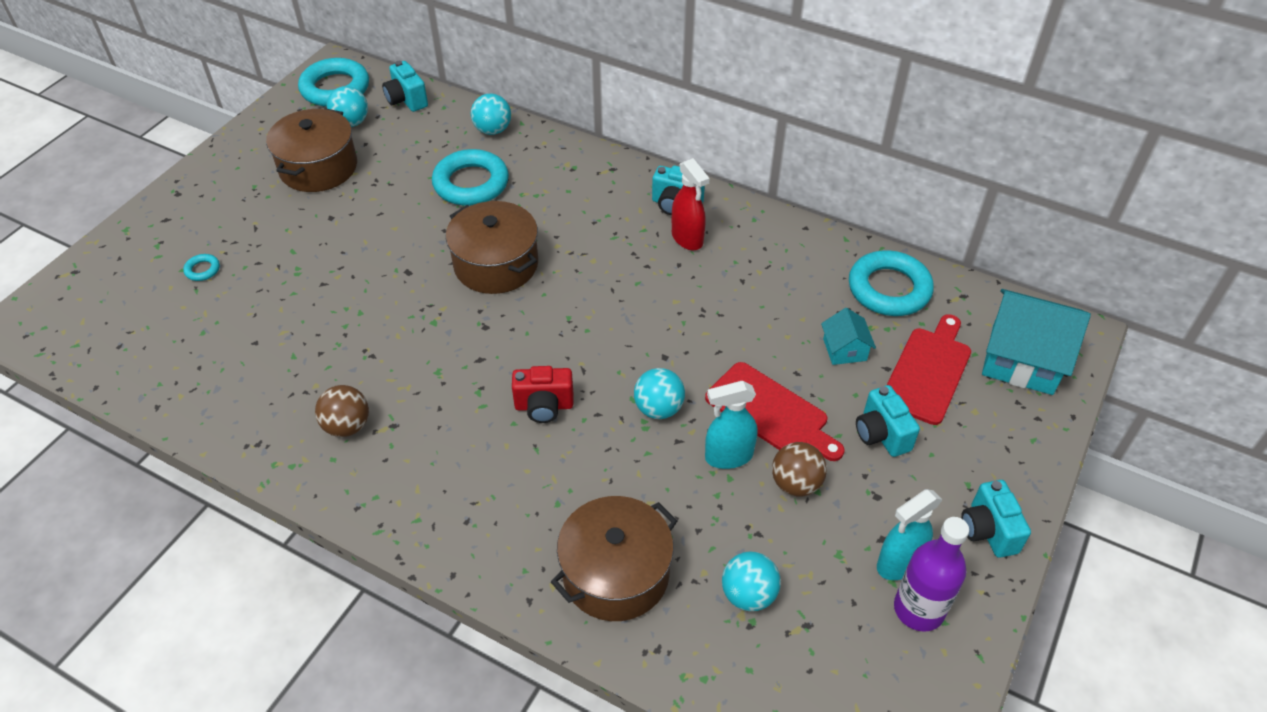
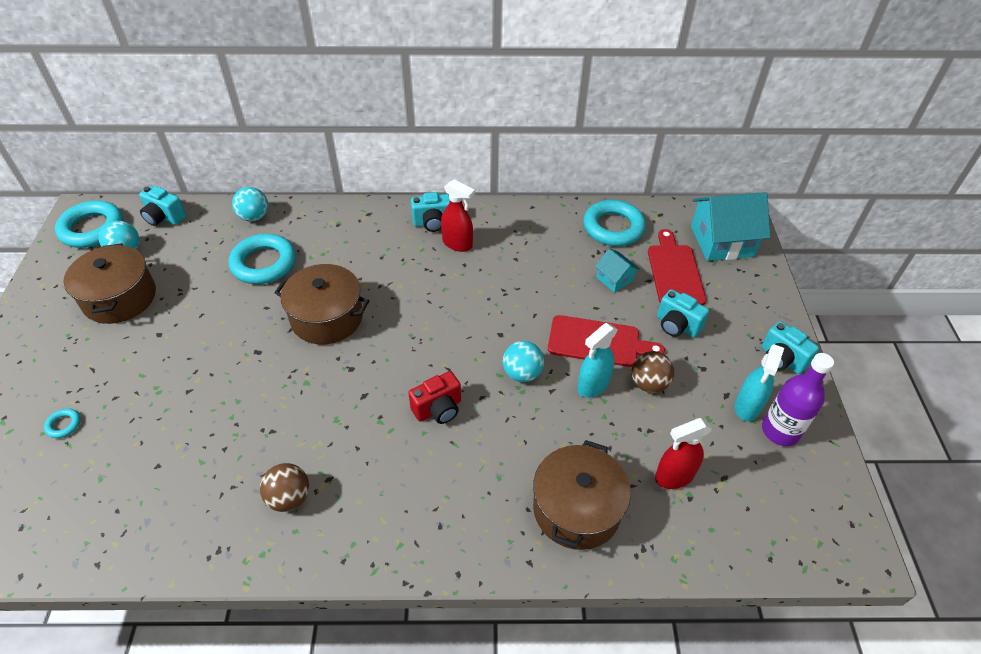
camera: 30 degrees left, 0 degrees up
(748, 594) = (673, 476): turquoise ball -> red spray bottle

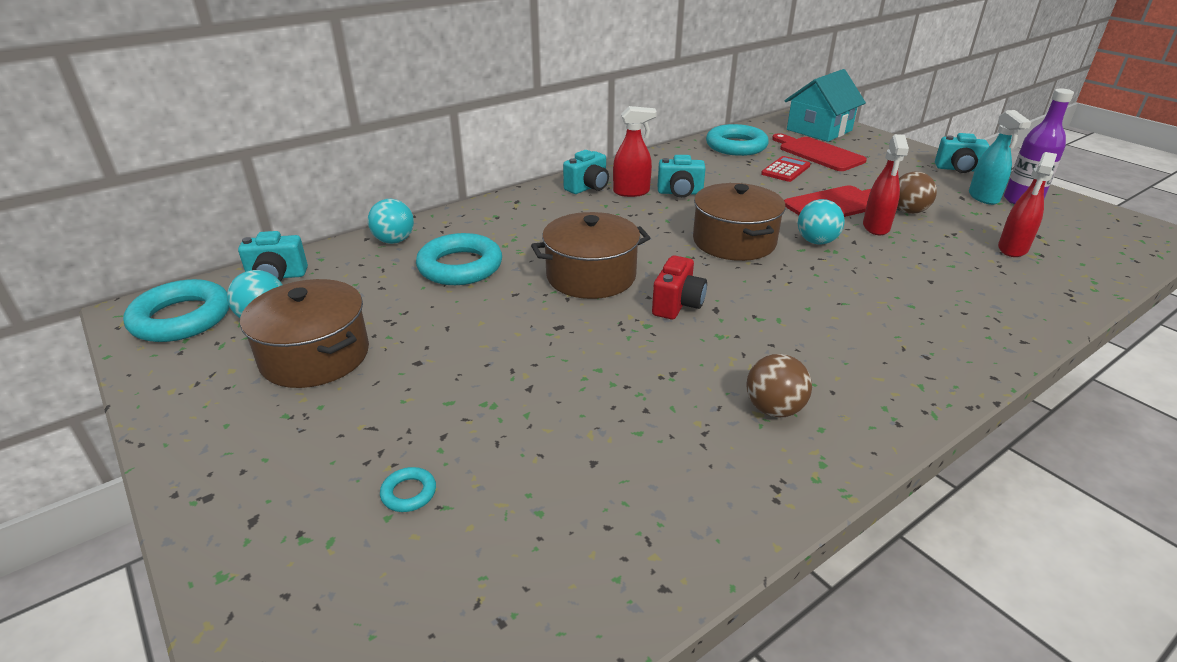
camera: 35 degrees left, 15 degrees down
(438, 409) = (793, 289): red camera -> red camera (677, 305)
(576, 508) = (992, 295): brown pot -> brown pot (734, 241)
(592, 386) = (876, 227): turquoise spray bottle -> red spray bottle
(614, 279) = (785, 170): turquoise house -> red calculator
(676, 326) = (869, 177): turquoise camera -> turquoise camera (680, 193)

